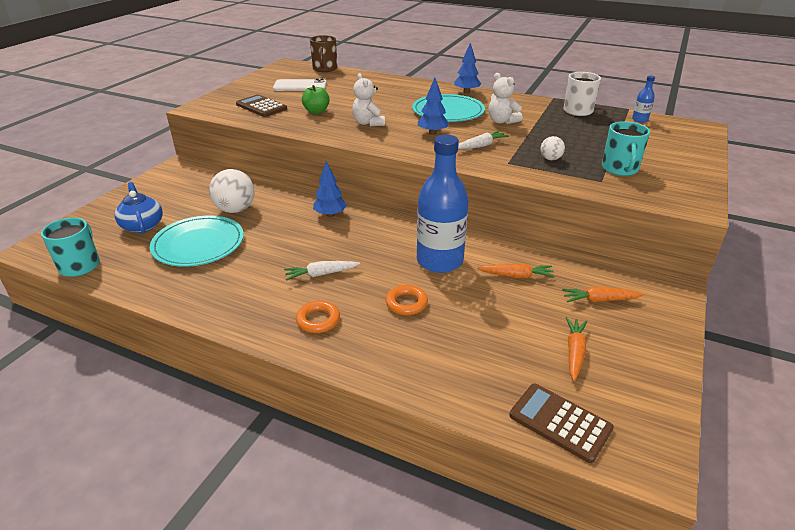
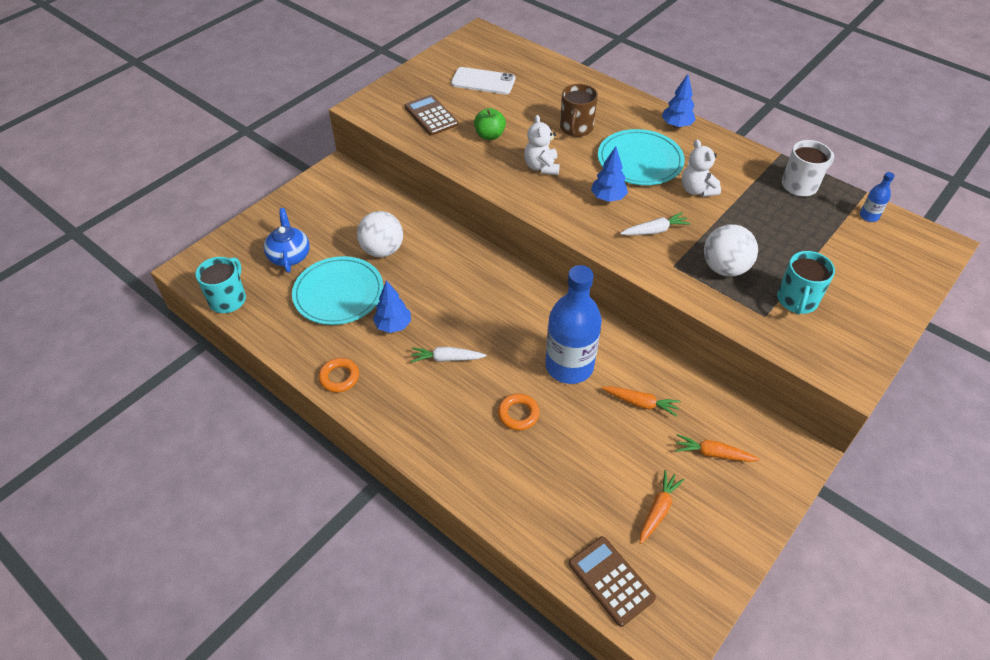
camera: 15 degrees right, 15 degrees up
(318, 320) = (430, 416): orange ring -> orange ring (339, 377)
(325, 69) = (521, 50): brown mug -> brown mug (576, 128)
(330, 215) = (476, 277): blue tree -> blue tree (393, 325)
(550, 159) = (724, 268): white ball -> white ball, size x1.91

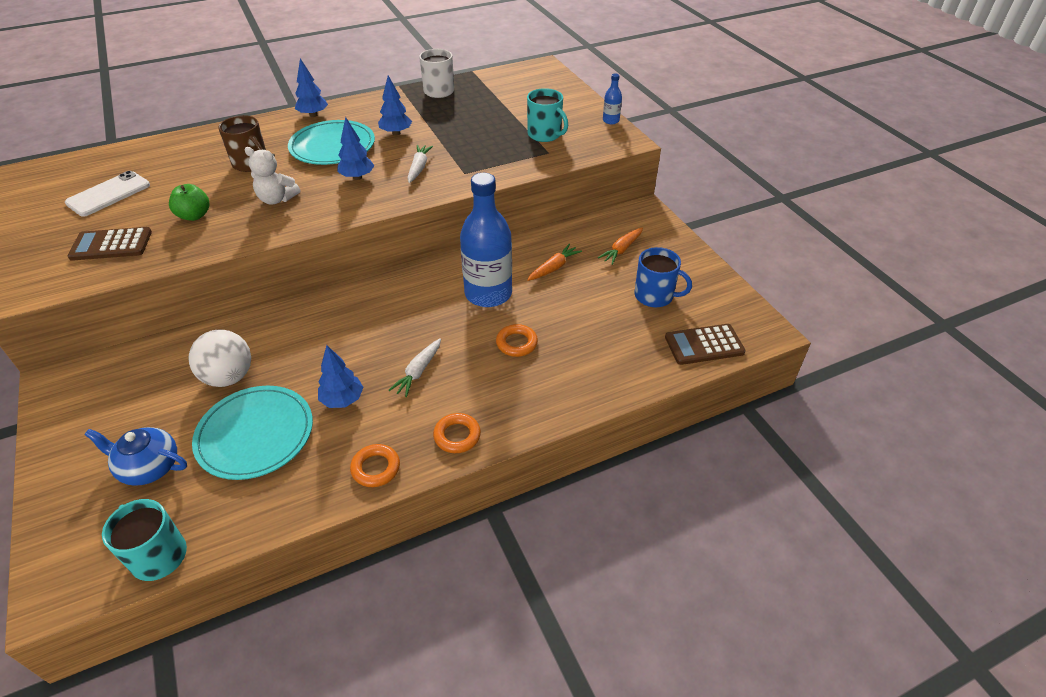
camera: 65 degrees left, 5 degrees down
(392, 415) = (457, 436): none -> orange ring
(658, 510) = (655, 296): orange carrot -> blue mug
(697, 190) = (396, 133): white teddy bear -> blue tree
(724, 268) = (488, 151): white ball -> none
(869, 216) = (494, 79): blue bottle -> blue bottle (611, 121)

